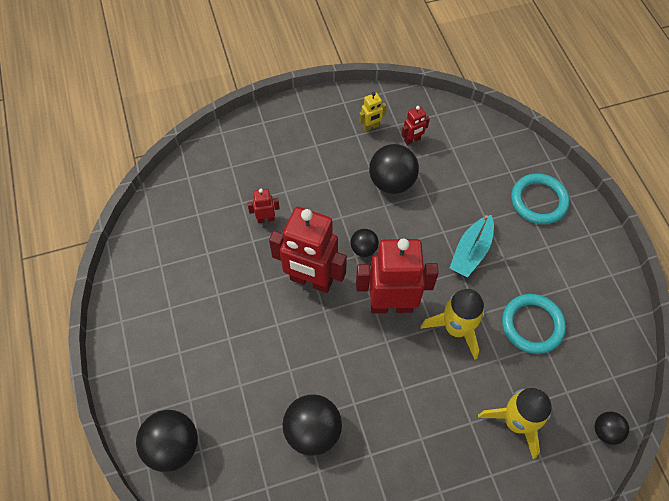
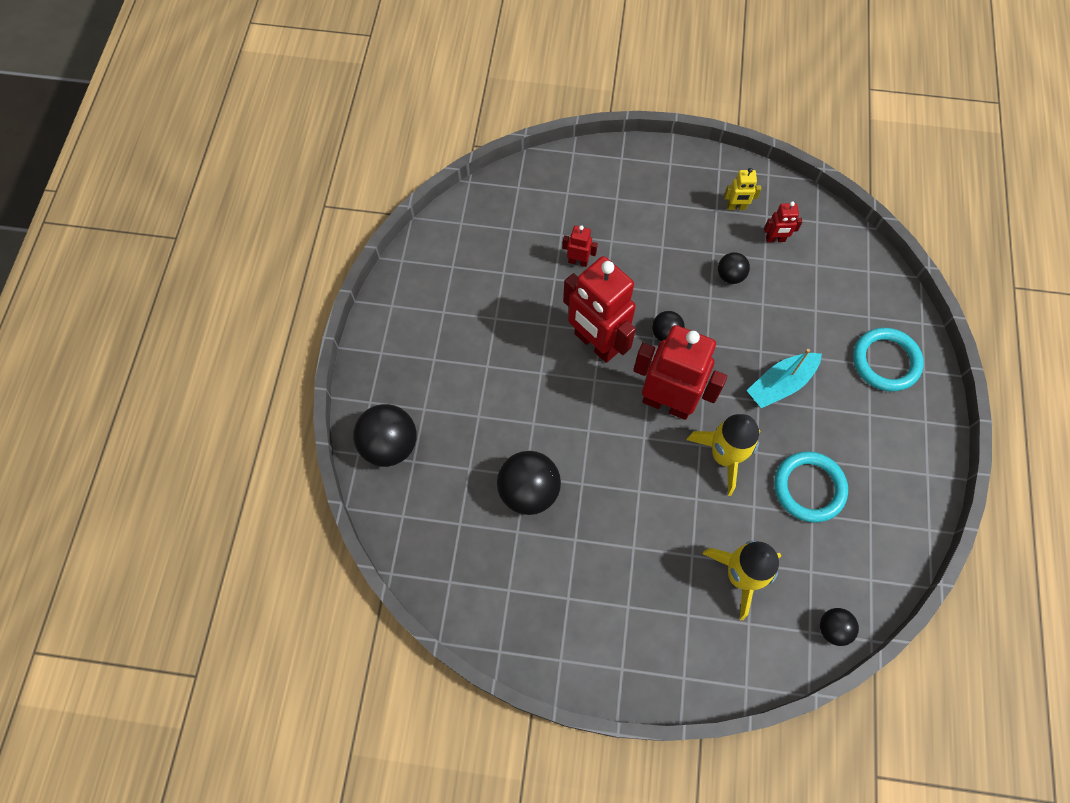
camera: 25 degrees right, 5 degrees up
(392, 182) = (730, 276): black ball -> black ball, size x0.55

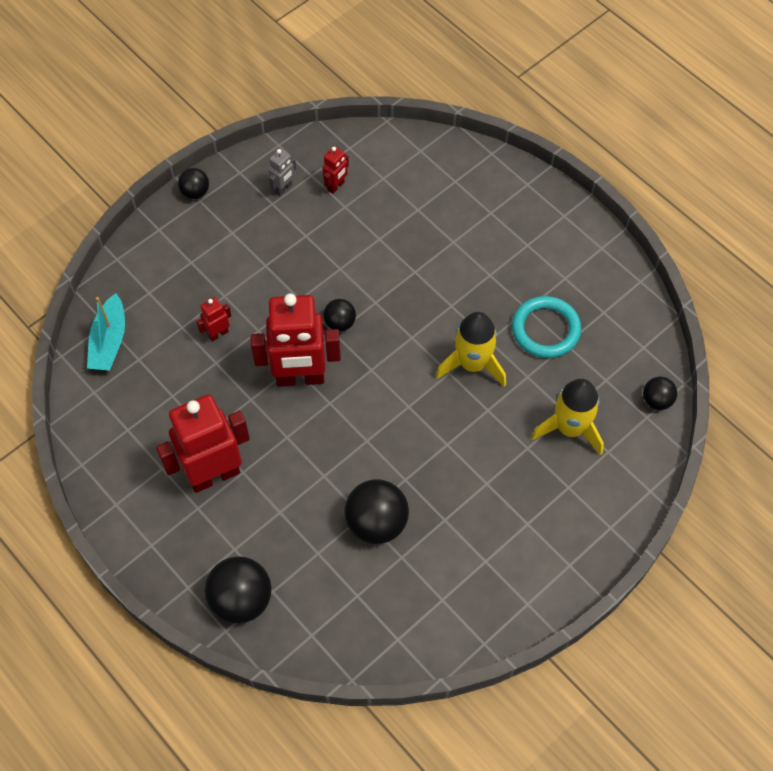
camera: 50 degrees left, 5 degrees down
(667, 403) = (396, 368): red robot -> red robot (214, 474)
(730, 276) = (336, 240): black ball -> black ball (195, 192)
(736, 207) = (283, 189): yellow robot -> grey robot
(780, 384) = (452, 281): turquoise boat -> turquoise boat (109, 341)
(885, 361) = (498, 200): turquoise ring -> none

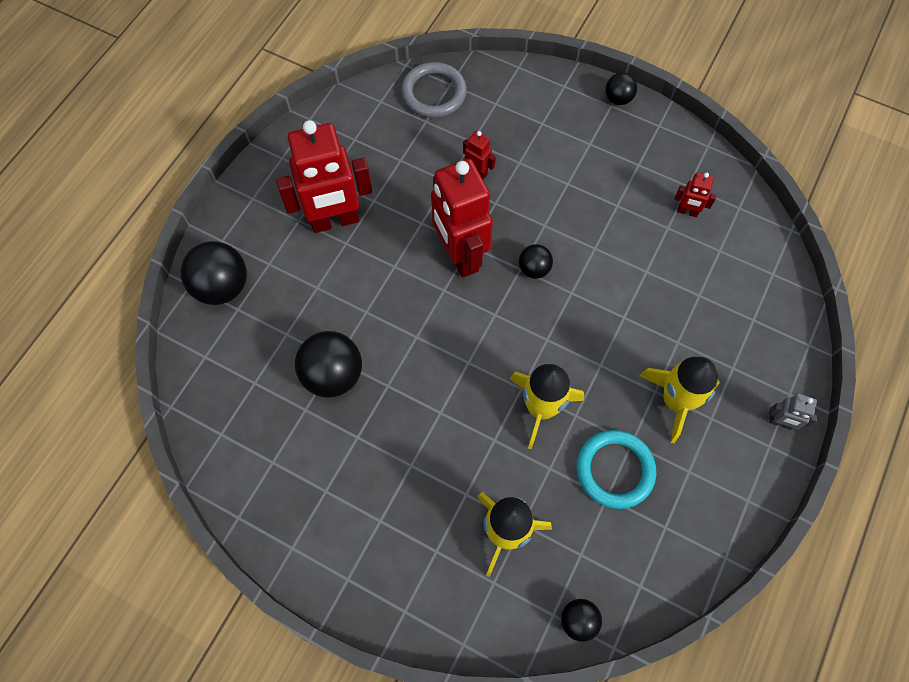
camera: 70 degrees right, 5 degrees up
(109, 341) = (434, 93): turquoise boat -> grey ring
(214, 474) = (335, 221): red robot -> red robot turned 120 degrees clockwise
(283, 189) = (660, 168): grey robot -> grey robot (780, 423)
(503, 263) = (675, 401): none -> yellow rocket

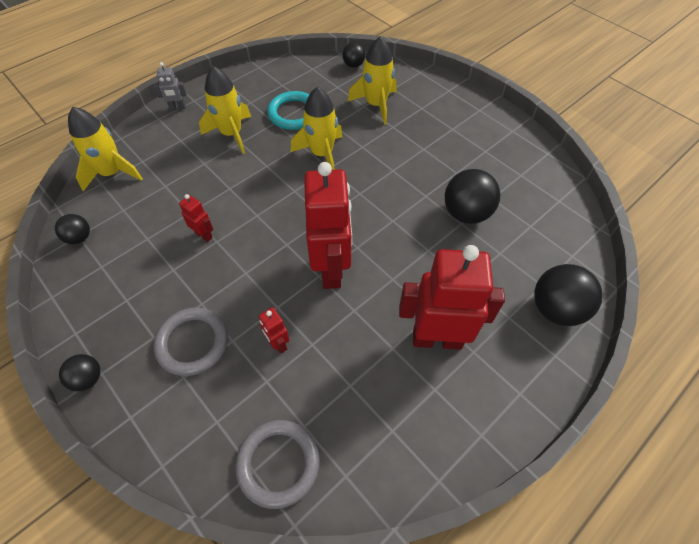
camera: 160 degrees left, 10 degrees down
(534, 269) = (275, 240): black ball -> black ball (79, 238)
(552, 149) = (193, 343): none -> grey ring
(687, 212) = (121, 245): red robot -> red robot (204, 235)
(772, 291) = (112, 173): none -> yellow rocket
(780, 423) = (177, 108): grey robot -> grey robot turned 135 degrees clockwise

